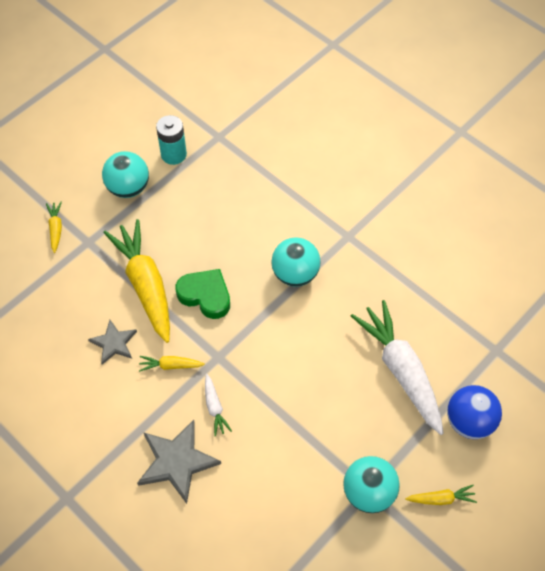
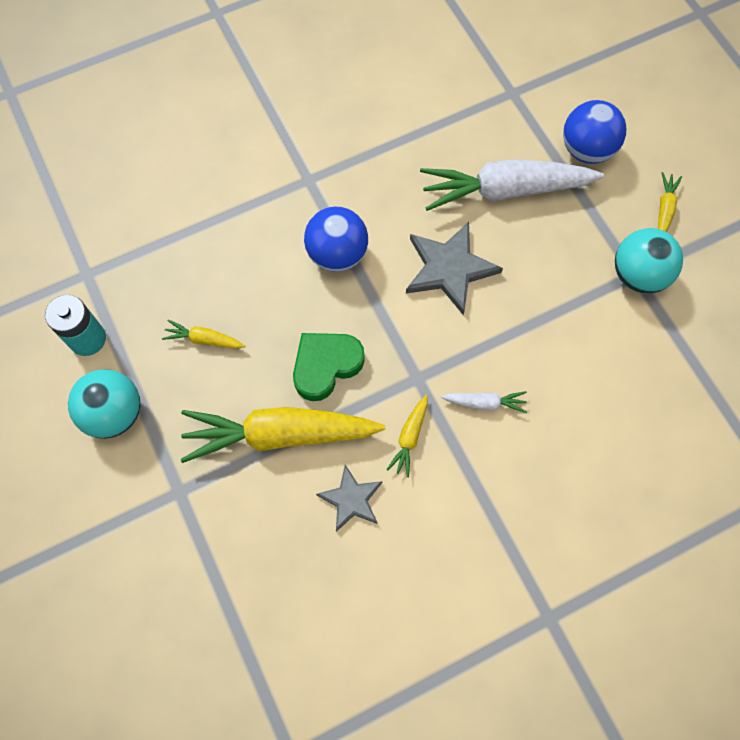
camera: 70 degrees left, 10 degrees up
(56, 229) = (137, 531): yellow carrot -> yellow carrot (204, 339)
(177, 462) = (541, 468): grey star -> grey star (449, 269)
(295, 274) = (337, 254): turquoise ball -> blue ball

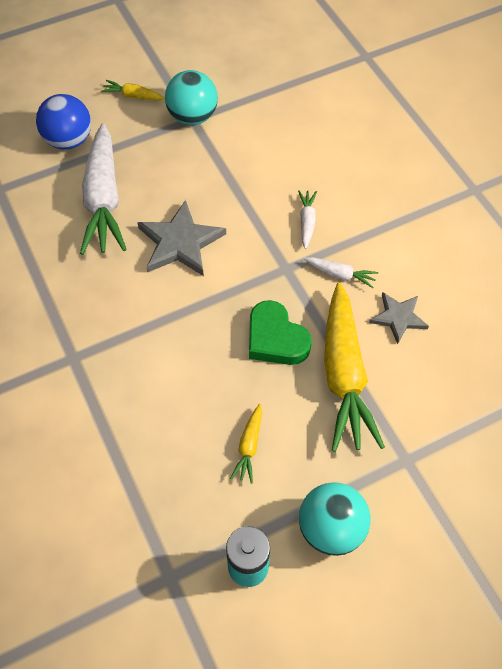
camera: 90 degrees left, 10 degrees down
(337, 254) = (159, 331): blue ball -> none
(409, 437) = (340, 275): yellow carrot -> white carrot

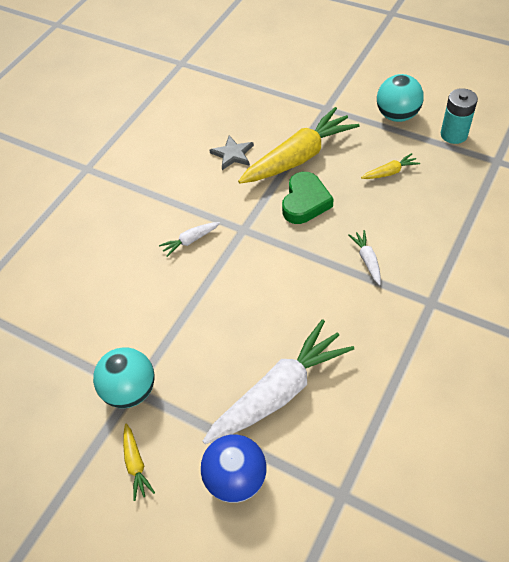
camera: 120 degrees left, 5 degrees down
(180, 242) = (275, 305): grey star -> none
(340, 275) = (223, 198): white carrot -> white carrot (367, 260)

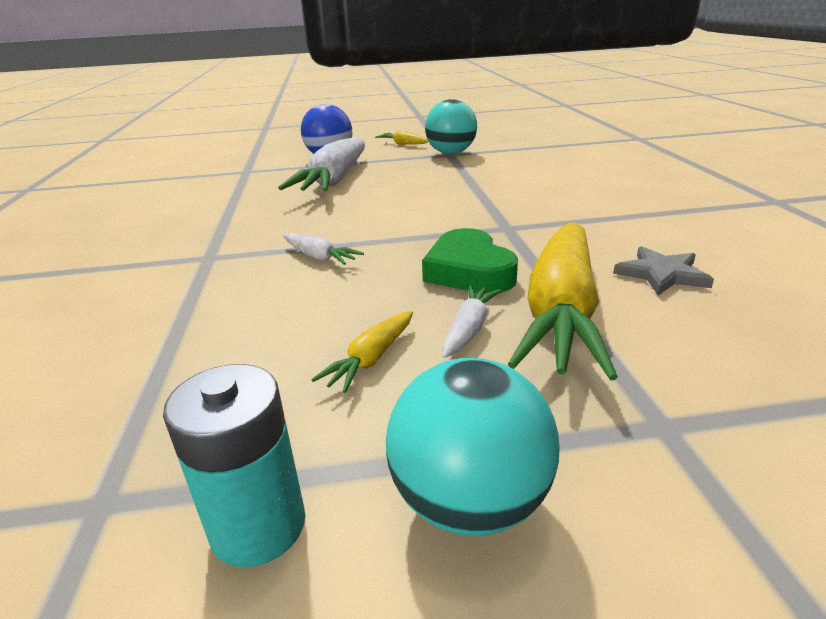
camera: 140 degrees right, 25 degrees down
(190, 241) = (547, 204): white carrot -> white carrot (469, 329)

